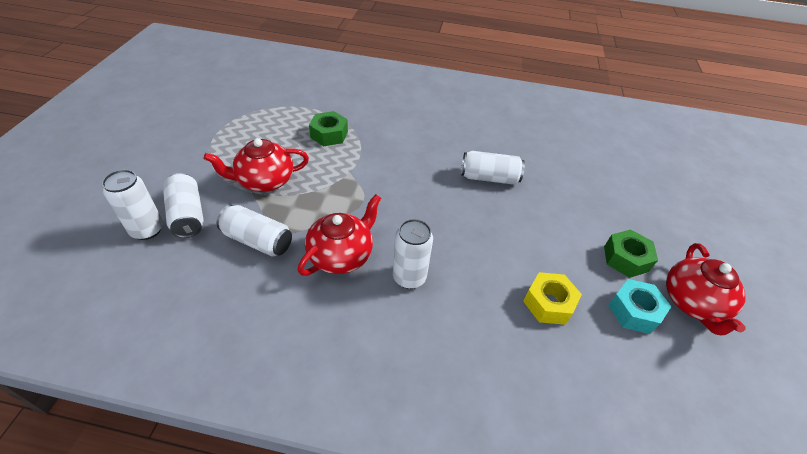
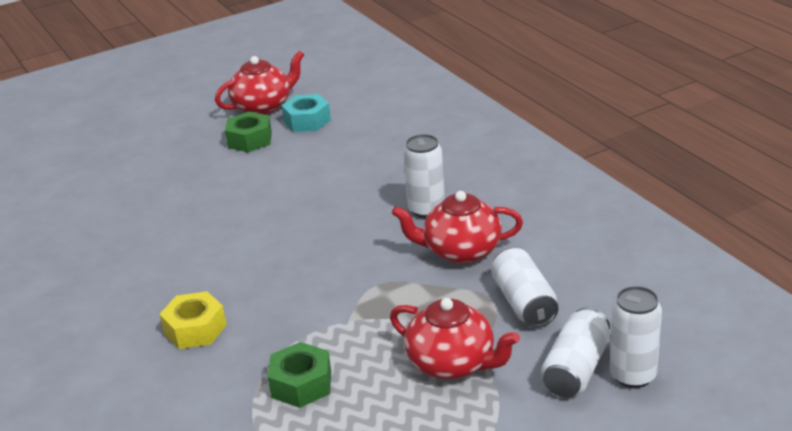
camera: 125 degrees left, 15 degrees down
(489, 177) = (226, 238): white can -> none
(548, 303) = (353, 149): yellow nut -> yellow nut (195, 329)

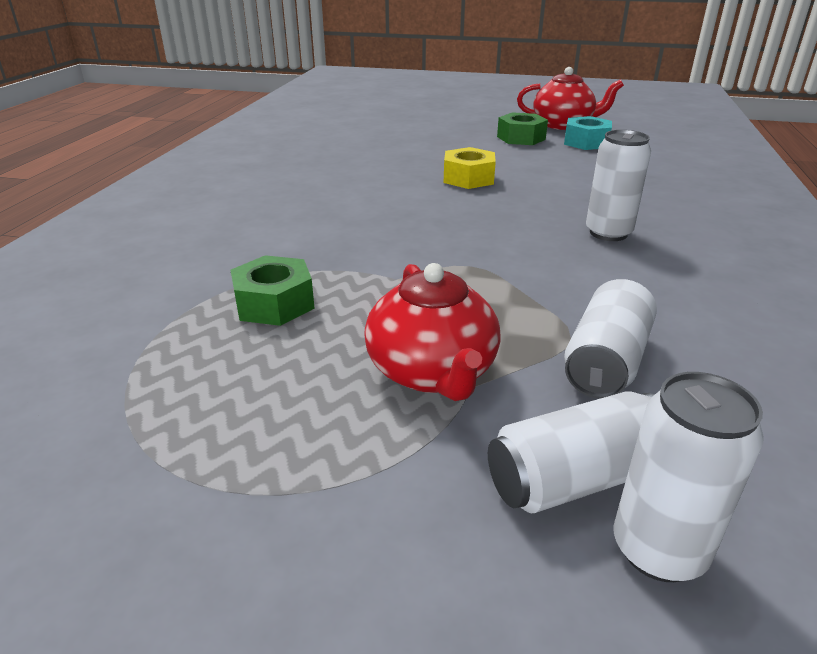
camera: 40 degrees right, 0 degrees up
(195, 329) = (278, 224): yellow nut -> yellow nut (468, 178)
(460, 251) = (596, 279): red teapot -> none

